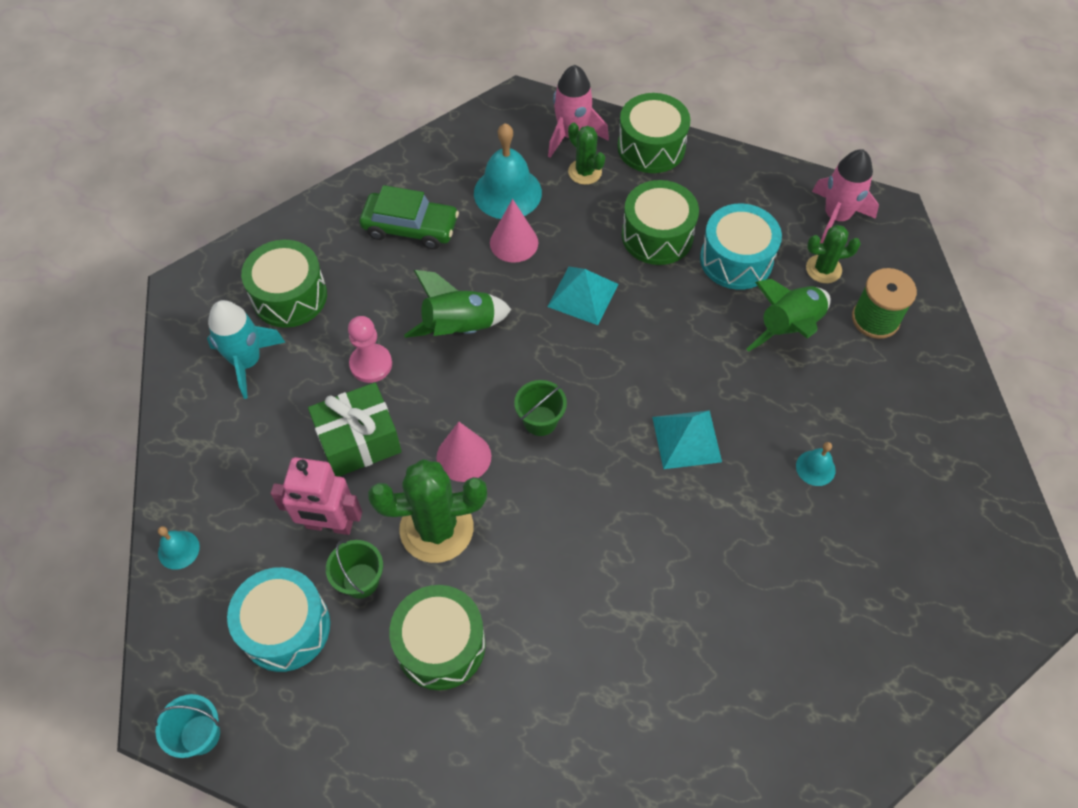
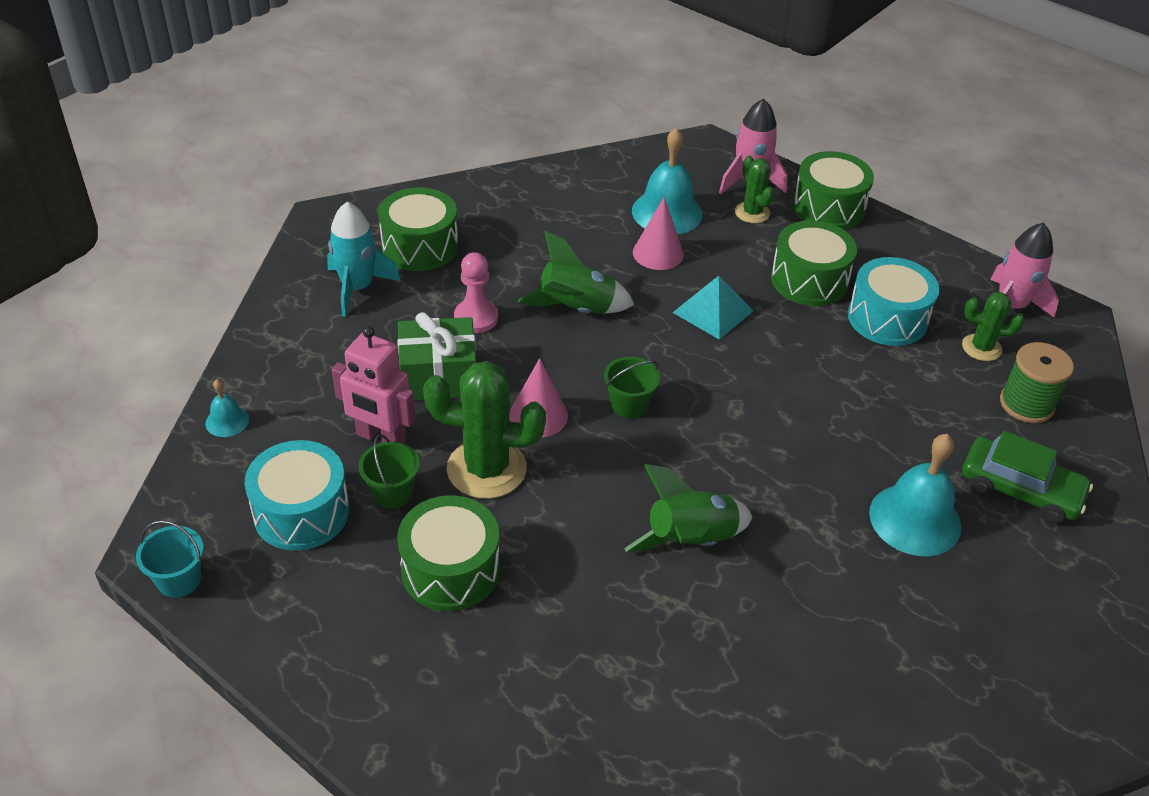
camera: 15 degrees right, 15 degrees down
(410, 227) = (559, 219): green car -> green car (1020, 489)
(686, 439) = (779, 458): turquoise pyramid -> none
(789, 327) = (926, 389): green rocket -> green rocket (690, 540)
(815, 468) = (915, 519): turquoise bell -> turquoise bell, size x2.03

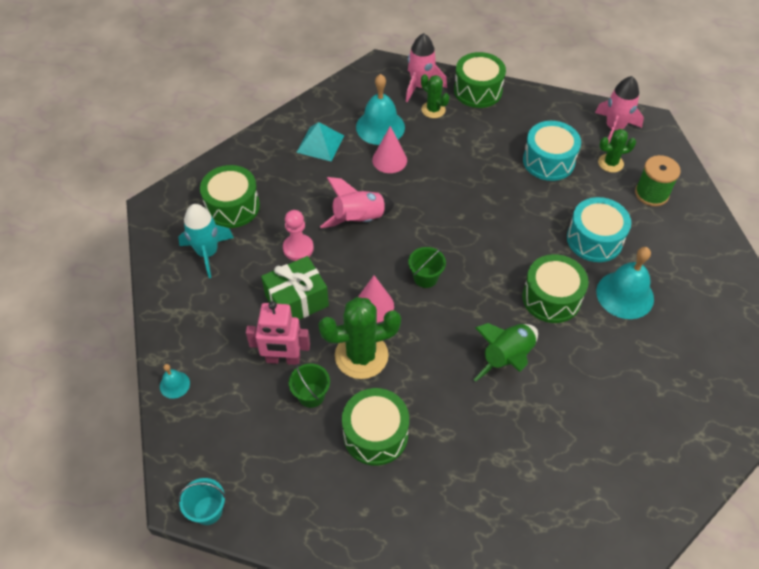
camera: 20 degrees left, 10 degrees up
(301, 512) = (261, 431): turquoise drum -> turquoise drum (594, 239)
(576, 309) = (358, 219): green rocket -> pink rocket
(713, 311) = (443, 191): turquoise pyramid -> turquoise pyramid (320, 144)
(809, 280) = (490, 149): green drum -> green drum (551, 298)
(1020, 489) = (672, 253): green car -> none

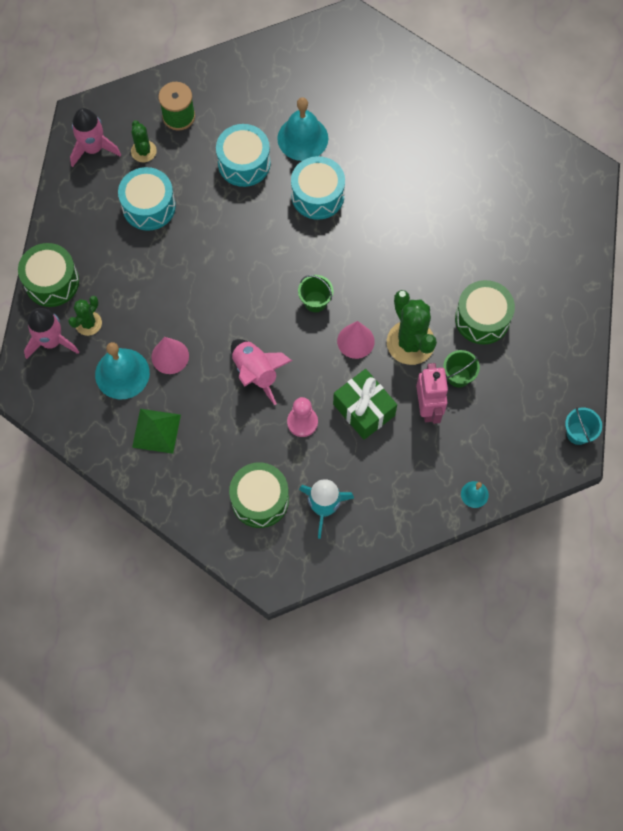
camera: 100 degrees left, 15 degrees up
(320, 144) = (156, 431): turquoise pyramid -> green pyramid
(507, 358) = (387, 226): green rocket -> none
(551, 298) = (317, 195): green drum -> turquoise drum

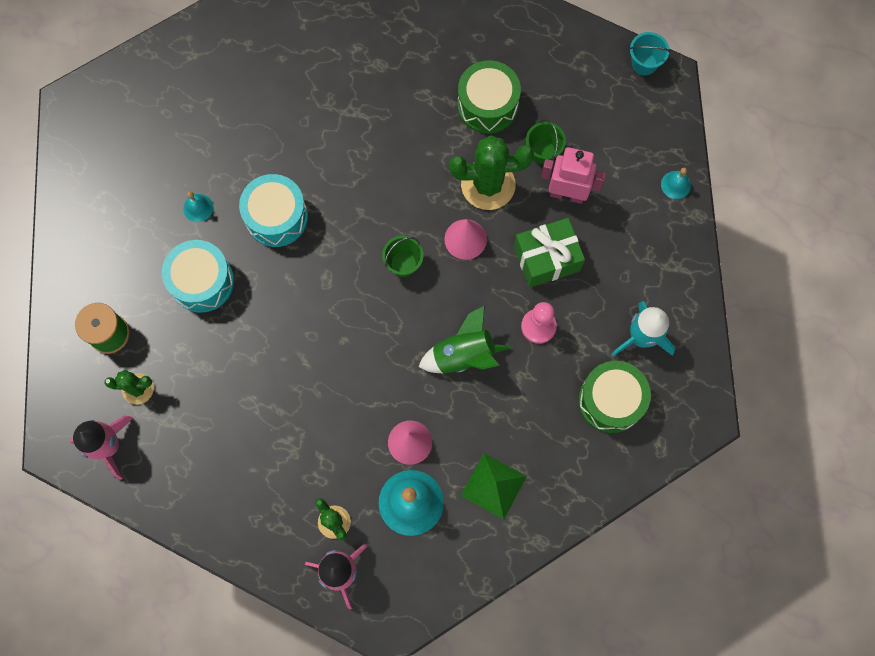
camera: 70 degrees left, 5 degrees up
(52, 282) = (264, 549): green drum -> none
(149, 206) = (212, 406): turquoise drum -> none
(256, 372) = (463, 355): pink rocket -> green rocket
(302, 138) = (198, 208): turquoise bell -> turquoise bell, size x0.49

